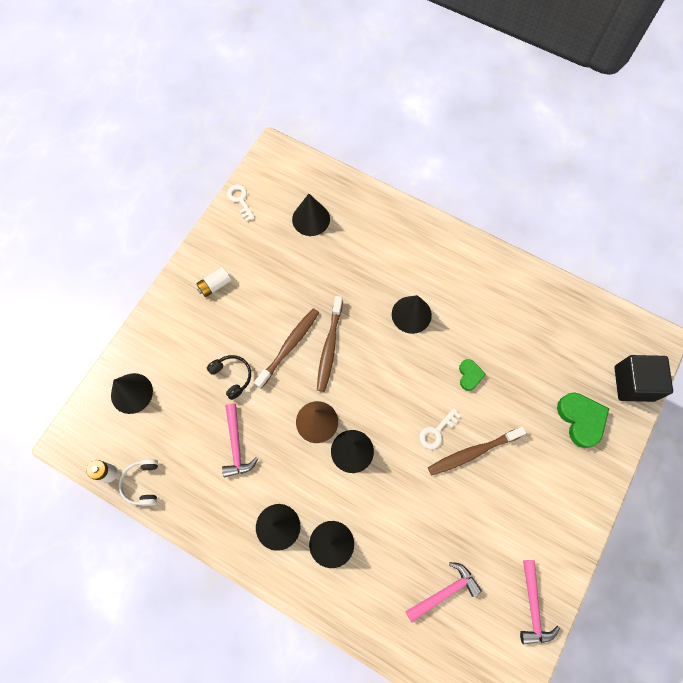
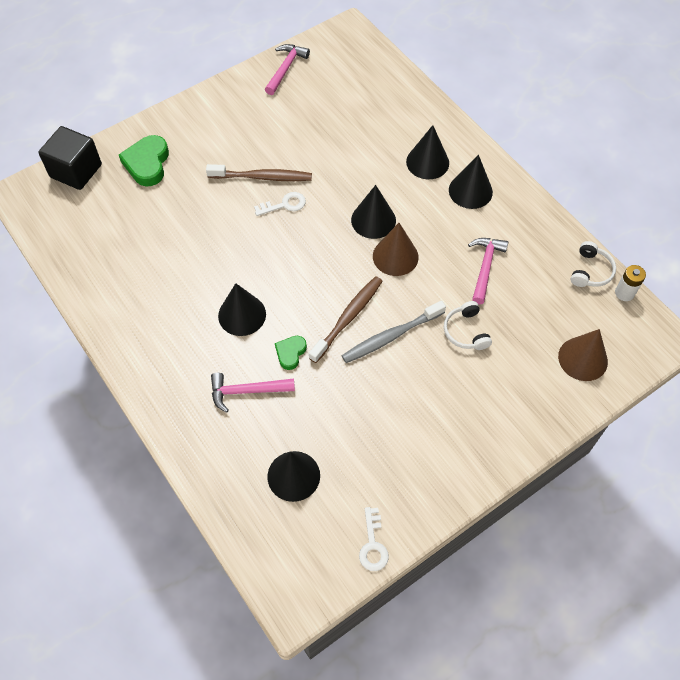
camera: 155 degrees left, 10 degrees down
(131, 393) = (583, 359): black cone -> brown cone
(215, 285) = (449, 440): white battery -> none
(232, 376) = (465, 331): black headphones -> white headphones
(289, 346) = (391, 336): brown toothbrush -> grey toothbrush
(445, 592) = (349, 100): pink hammer -> pink hammer (246, 391)
(470, 375) = (221, 236): green heart -> green heart (290, 353)

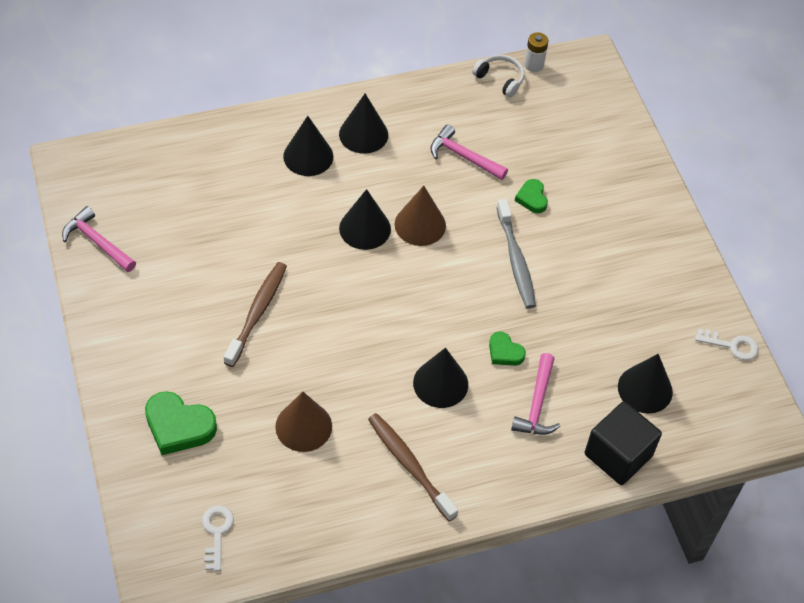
camera: 75 degrees left, 5 degrees down
(76, 171) = (152, 509): black cube -> black cube (618, 455)
(284, 205) = (307, 302): white key -> white key (217, 532)
(348, 318) = (480, 289): brown toothbrush -> brown toothbrush (409, 465)
(465, 331) = (532, 198): white headphones -> green heart
(583, 359) = (592, 122): brown cone -> brown cone (303, 426)

